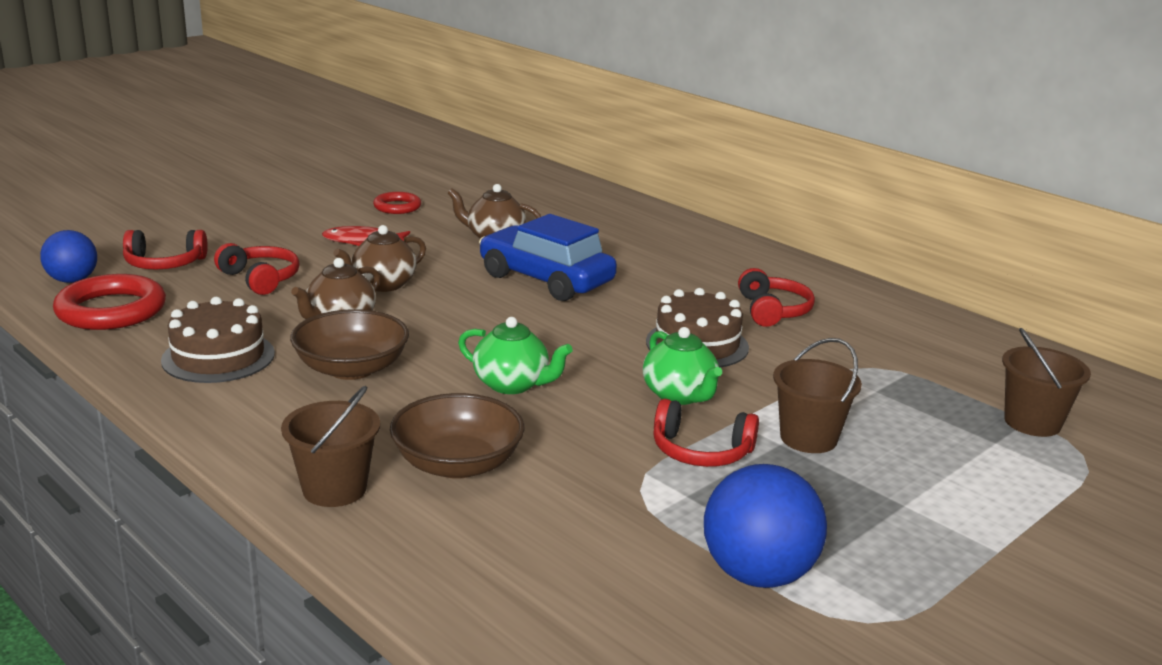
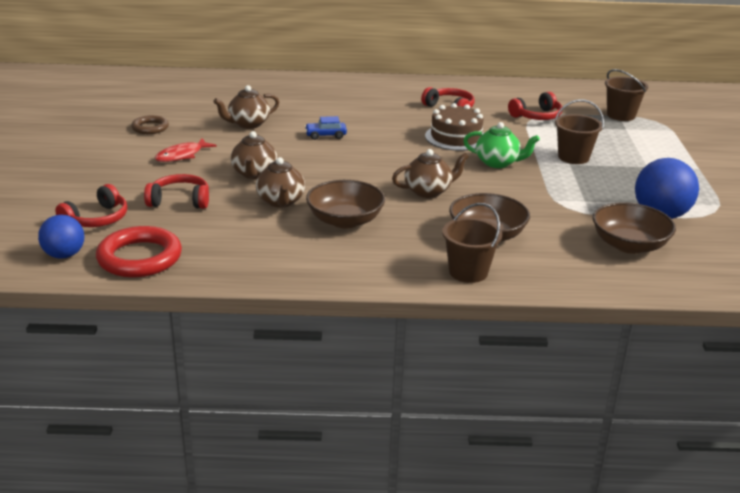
camera: 45 degrees left, 5 degrees up
(218, 357) = (267, 249): brown cake -> none
(397, 207) = (150, 128): red ring -> brown ring
(512, 384) = (428, 191): green teapot -> brown teapot
(546, 280) = (325, 135): blue car -> blue car, size x0.44
(608, 581) = (629, 245): none -> brown bowl
(701, 451) = (553, 181): red headphones -> red headphones (537, 116)

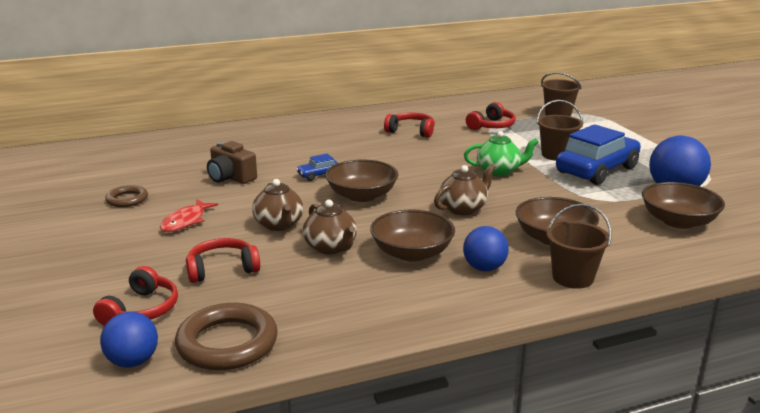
camera: 20 degrees left, 5 degrees down
(139, 258) = (227, 343): red ring -> brown ring
(248, 124) = (231, 178): brown teapot -> brown camera
(347, 161) = (362, 195): none -> brown bowl
(396, 246) = (484, 268): none -> blue ball
(456, 137) = (441, 155): brown cake -> none
(600, 180) = (597, 170): none -> blue car

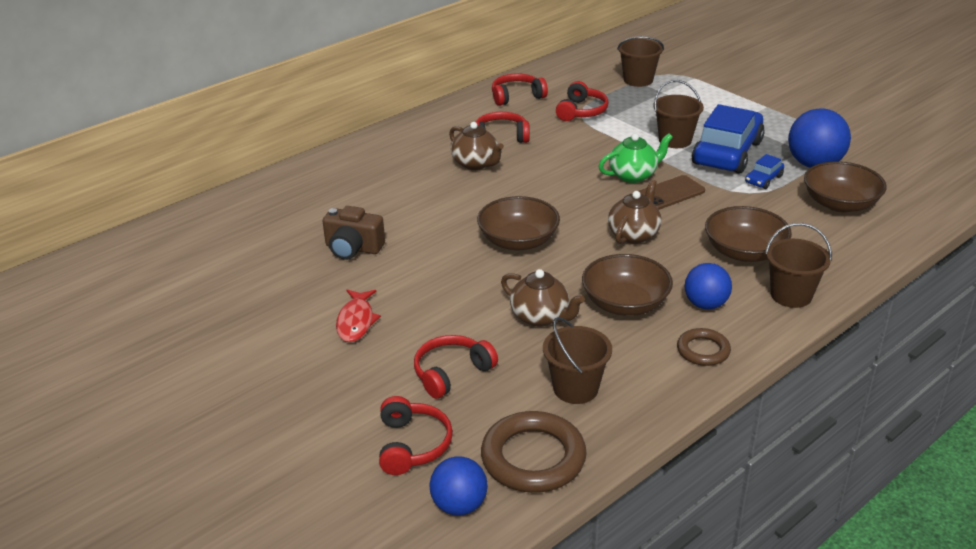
camera: 20 degrees left, 10 degrees up
(127, 199) = (259, 307): brown ring -> brown ring (703, 350)
(279, 225) = (463, 301): brown teapot -> brown teapot (476, 164)
(312, 302) = (575, 388): none -> brown bucket
(318, 175) = (449, 222): blue car -> blue car (763, 179)
(447, 110) = (517, 96): none -> red headphones
(520, 187) = (669, 193): none -> brown phone

